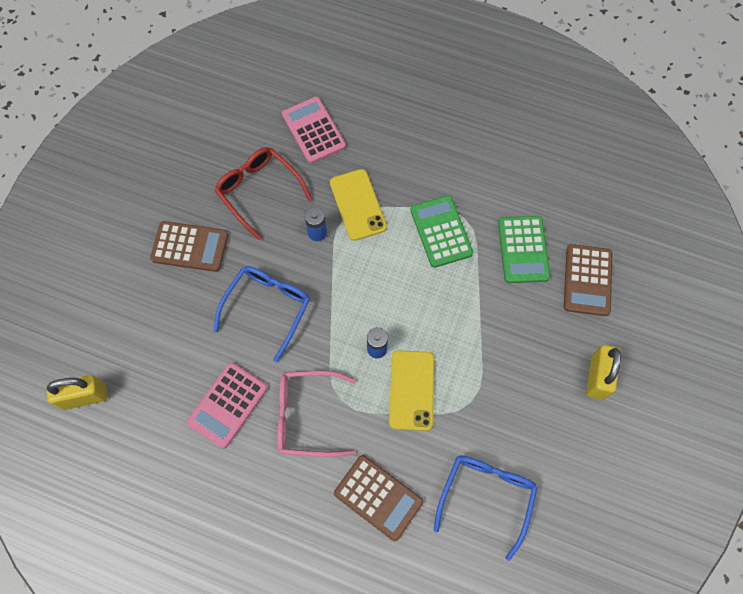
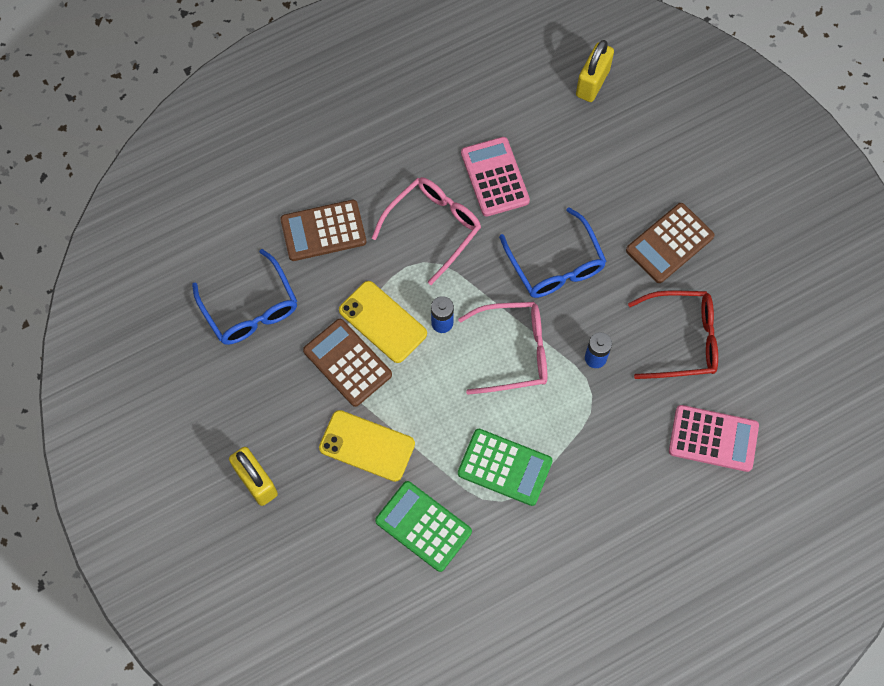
camera: 130 degrees right, 0 degrees up
(357, 205) = (595, 415): yellow phone -> yellow phone (367, 445)
(357, 286) = (513, 351): none -> pink glasses
(587, 280) = (344, 557): brown calculator -> brown calculator (347, 363)

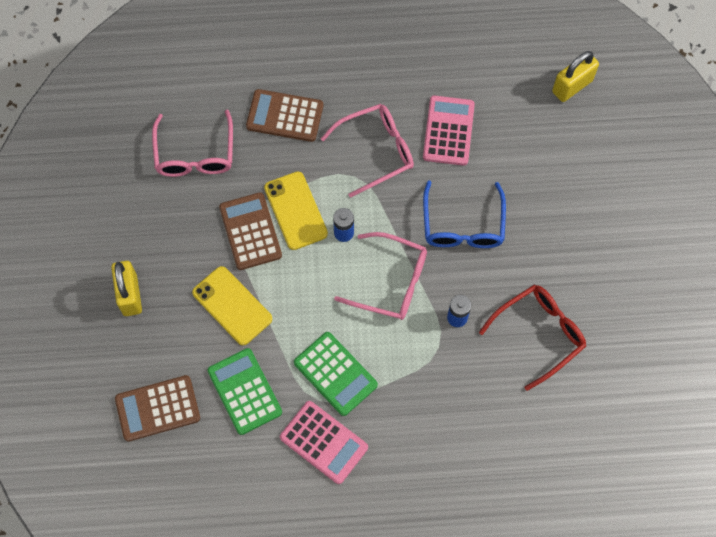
camera: 25 degrees right, 0 degrees up
(250, 308) = (195, 153): blue glasses -> pink glasses
(669, 243) = (570, 249): brown calculator -> brown calculator (157, 408)
(681, 339) = (538, 334): red glasses -> red glasses turned 60 degrees counterclockwise
(713, 438) = (523, 429): pink calculator -> pink calculator (324, 442)

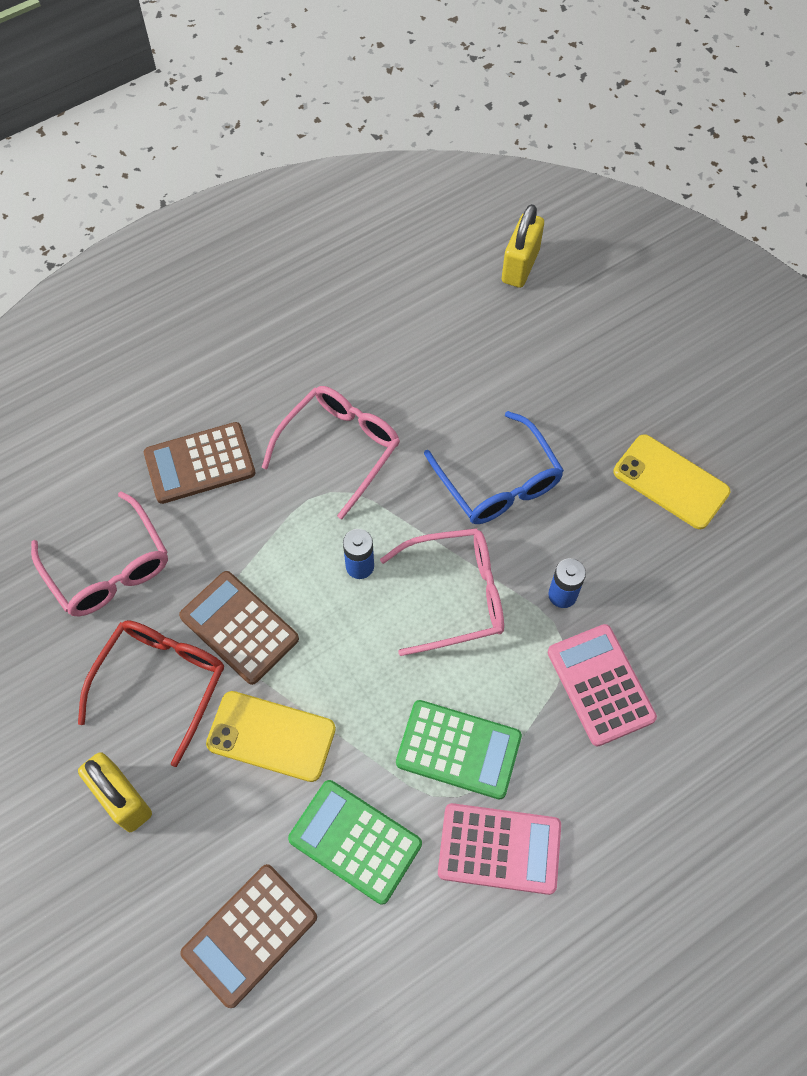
camera: 30 degrees left, 5 degrees down
(296, 210) = (282, 571): yellow phone -> yellow phone (671, 481)
(448, 131) = (411, 383): pink calculator -> pink calculator (600, 685)
(538, 334) = (669, 562): red glasses -> red glasses (161, 683)

